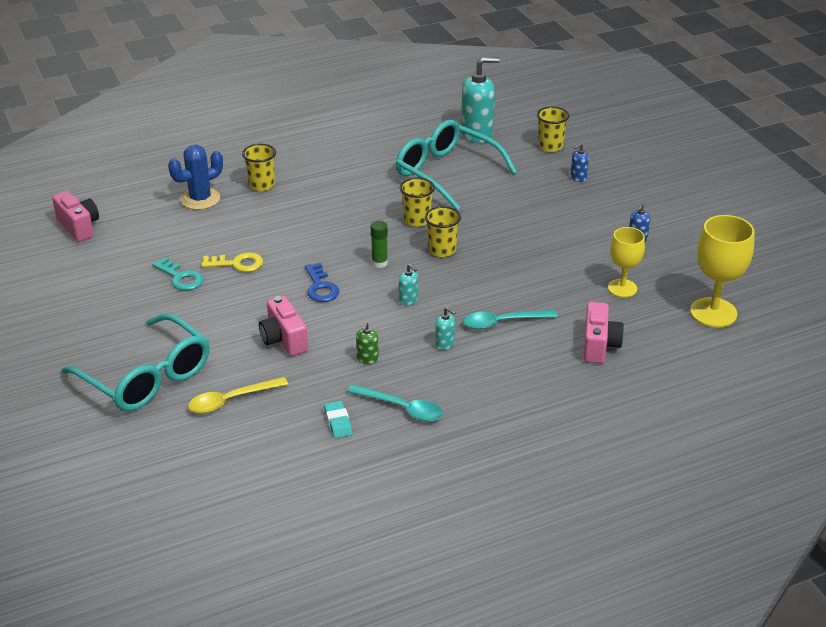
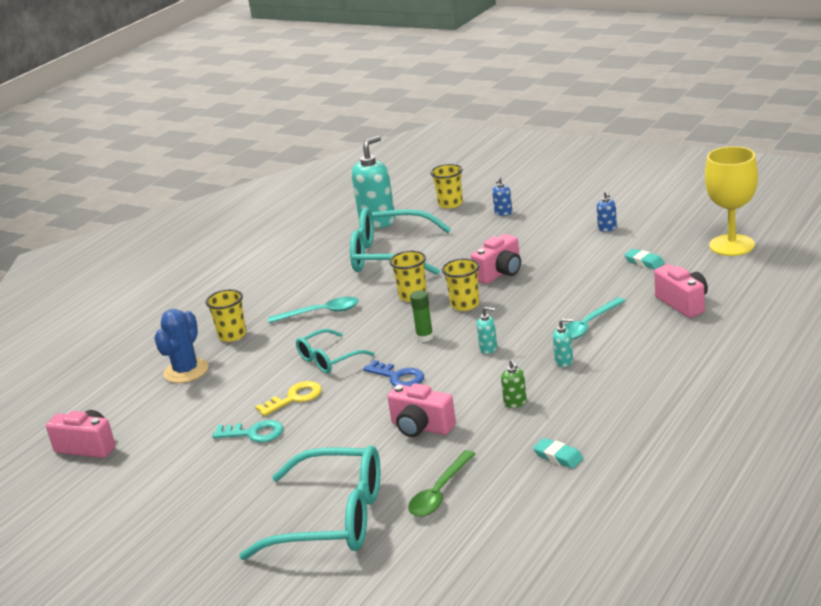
camera: 30 degrees left, 10 degrees down
(231, 400) = (440, 492): yellow spoon -> green spoon
(296, 244) = (329, 359): none -> turquoise glasses
(401, 408) = (595, 419): turquoise spoon -> turquoise spoon (321, 313)
(503, 235) = (500, 273): none -> pink camera
(622, 288) = (644, 262): yellow goblet -> turquoise eraser

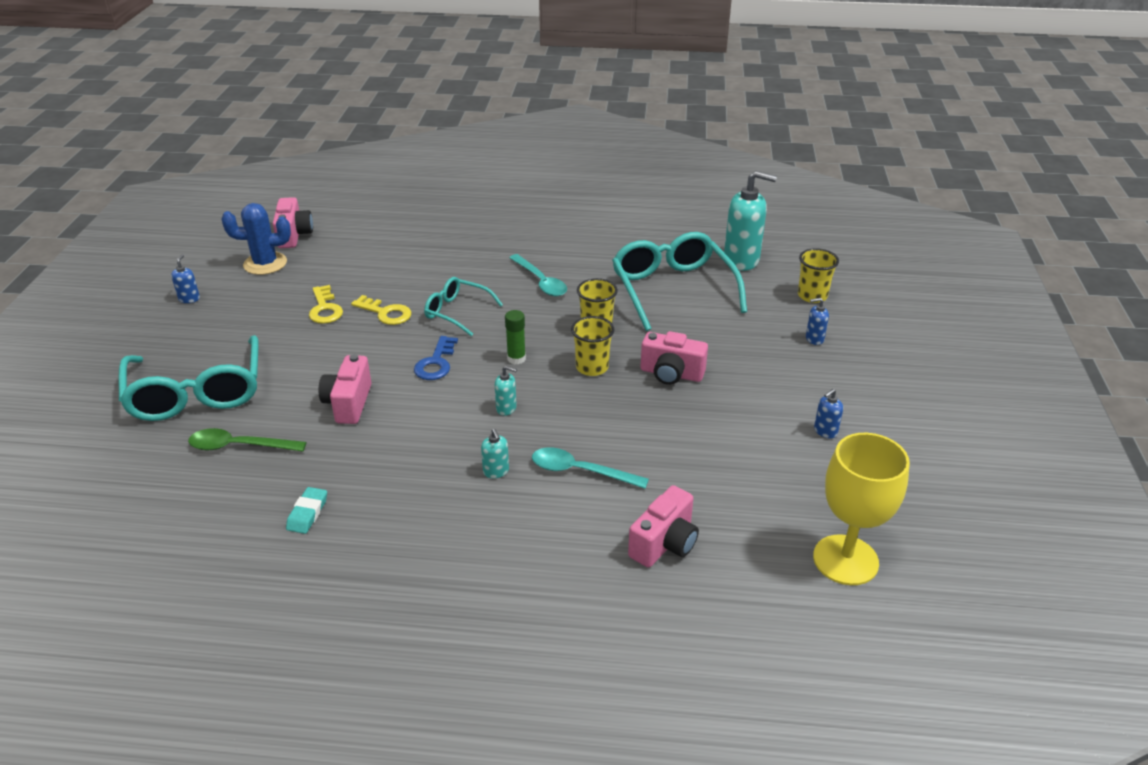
camera: 60 degrees right, 10 degrees up
(148, 524) = (189, 299): none -> blue soap dispenser
(186, 371) = (417, 242): blue cactus -> blue cactus (265, 263)
(232, 335) = (483, 246): yellow cup -> none
(254, 433) = (325, 309): turquoise key -> yellow key
(488, 349) = (506, 408): turquoise soap dispenser -> turquoise soap dispenser turned 60 degrees counterclockwise
(515, 403) = (404, 455): green soap dispenser -> none
(644, 262) = (754, 484): turquoise eraser -> none

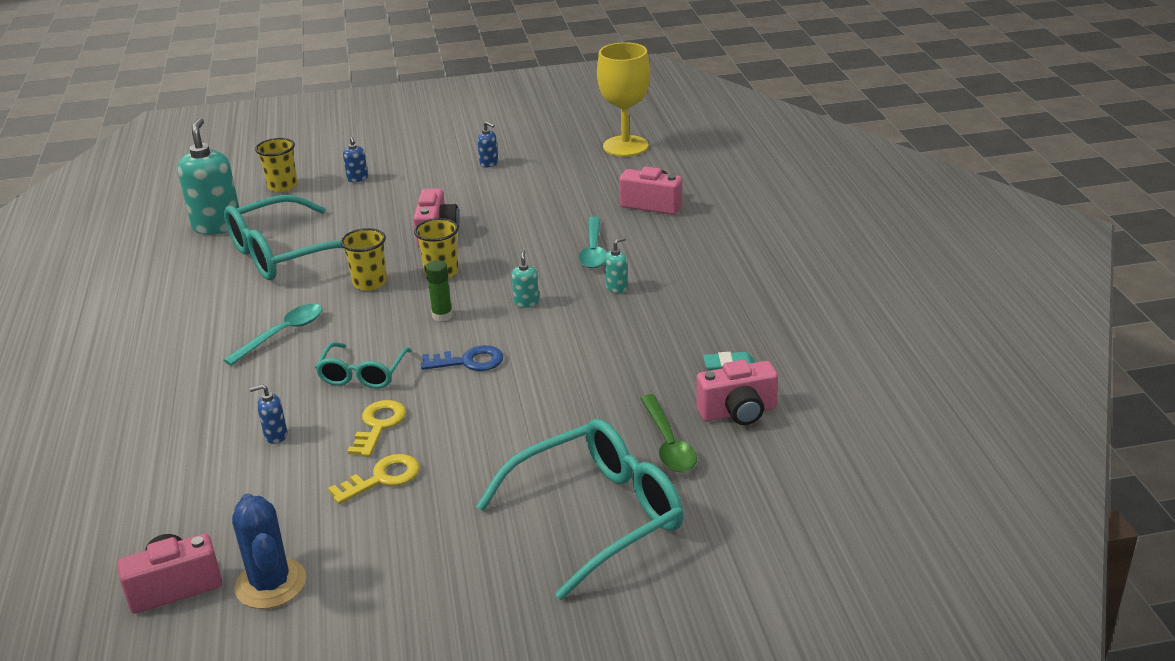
camera: 105 degrees left, 5 degrees down
(189, 299) = (389, 625): blue soap dispenser -> blue soap dispenser (275, 435)
(348, 403) = (563, 396): pink camera -> pink camera (738, 412)

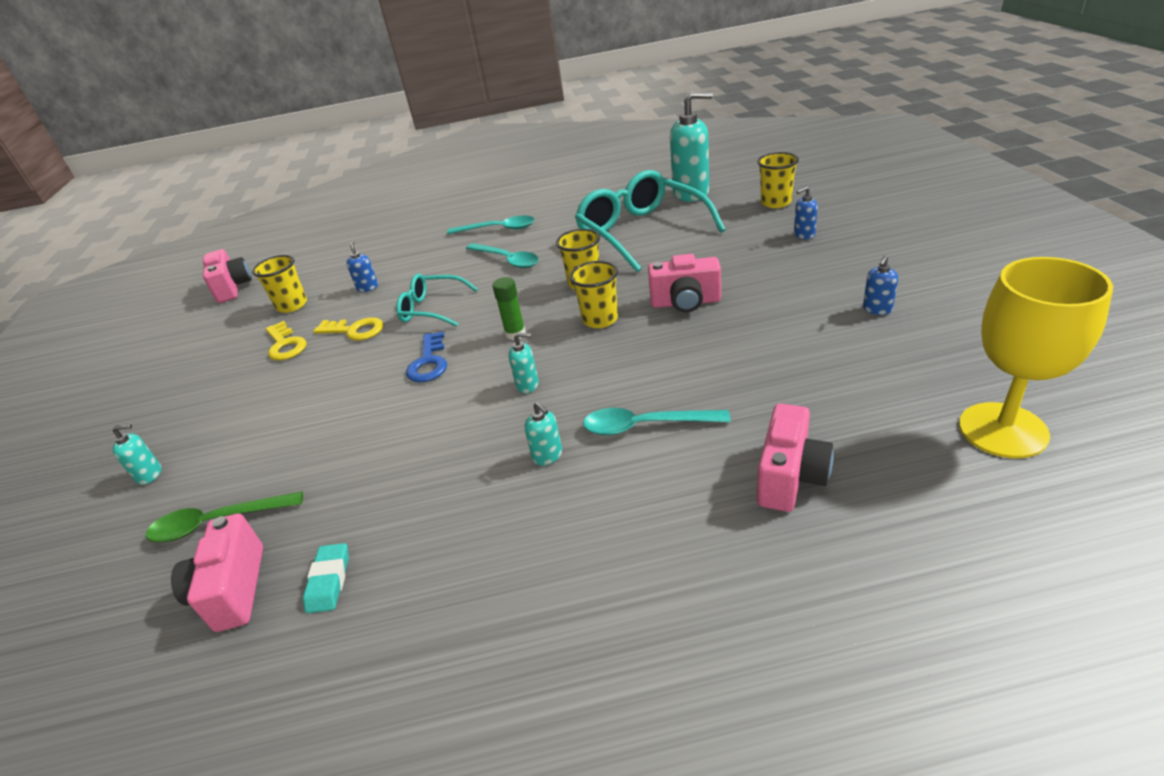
camera: 95 degrees right, 5 degrees up
(191, 348) = (498, 229): none -> turquoise spoon
(270, 584) = (207, 321): blue cactus -> none
(279, 499) = (292, 305): none -> yellow cup
(597, 516) = (150, 475): turquoise glasses -> turquoise soap dispenser

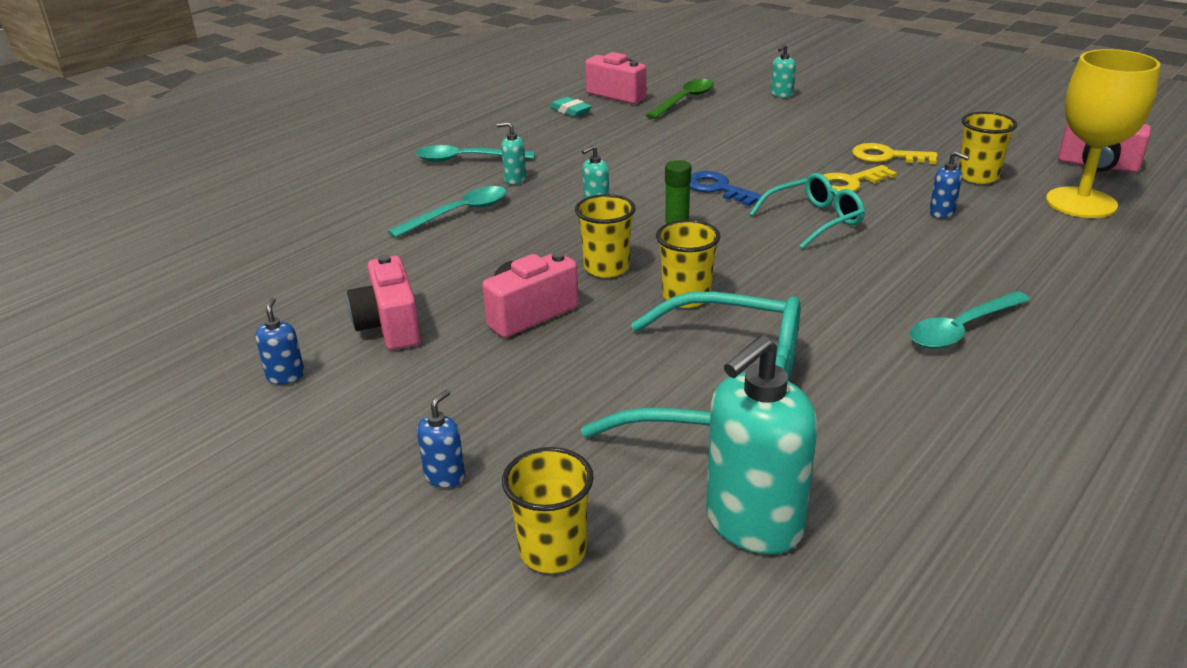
camera: 135 degrees right, 5 degrees down
(507, 260) = (844, 292): turquoise spoon -> turquoise spoon (466, 159)
(790, 477) = (321, 222): pink camera -> pink camera (390, 326)
(1002, 430) = (152, 298): yellow goblet -> yellow goblet (1081, 203)

